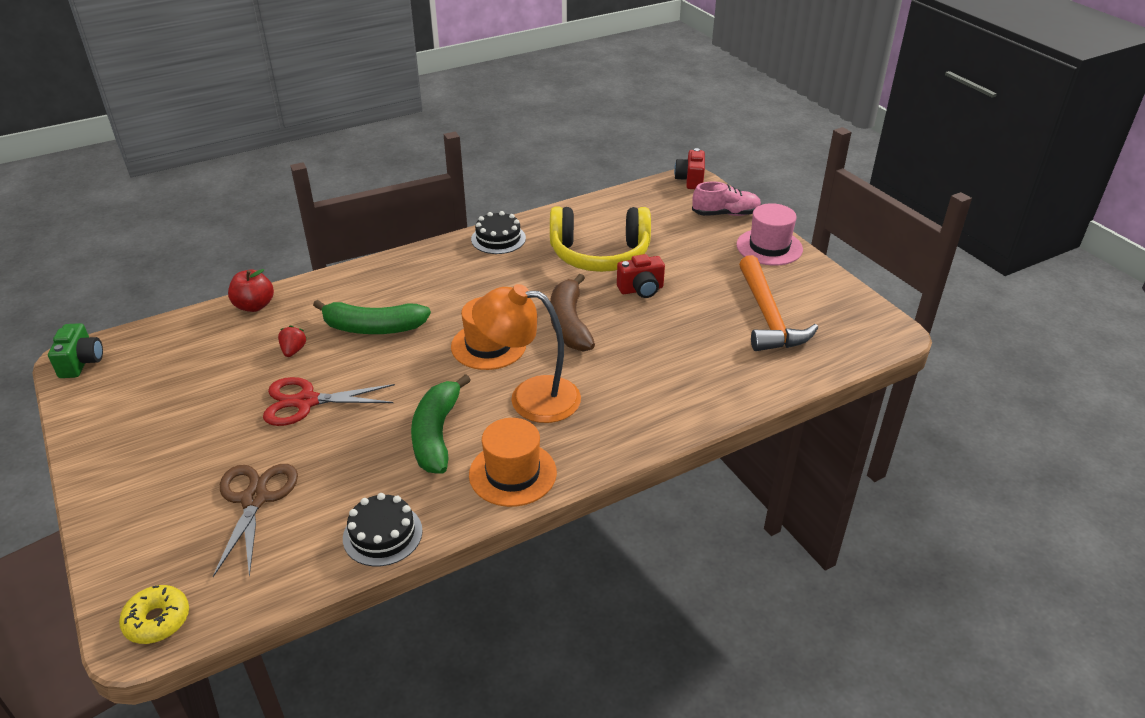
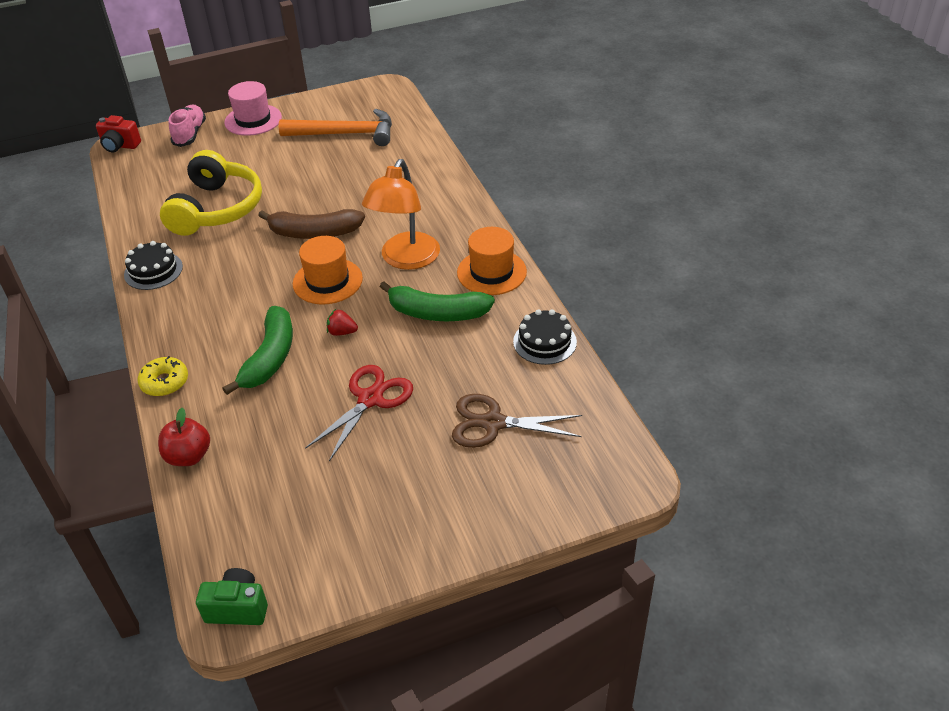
camera: 80 degrees left, 5 degrees up
(157, 620) = (621, 469): yellow donut -> yellow donut (165, 382)
(293, 350) = (285, 415): red strawberry -> red strawberry (342, 332)
(306, 402) = (370, 399): red scissors -> red scissors turned 150 degrees counterclockwise
(641, 290) = (282, 190): red camera -> none

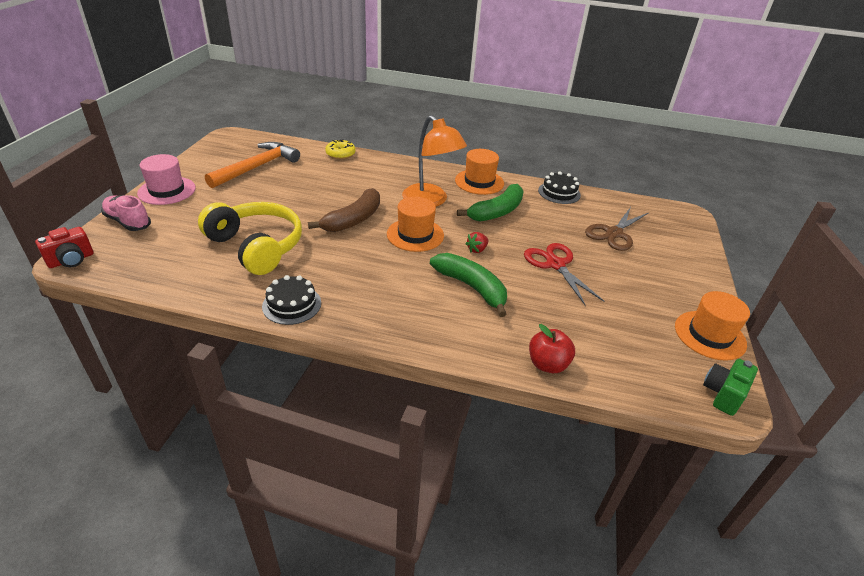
camera: 60 degrees left, 5 degrees down
(165, 382) = (447, 347): yellow donut -> yellow donut (340, 154)
(341, 572) = (709, 335): none -> orange hat

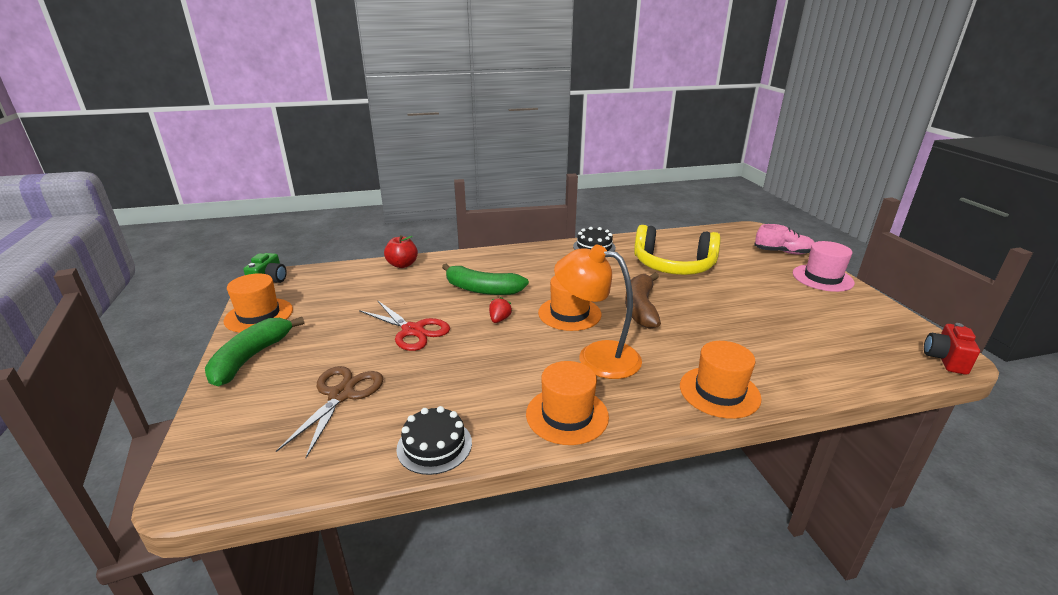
camera: 155 degrees right, 10 degrees down
(71, 260) = (753, 229): red camera -> red camera (945, 360)
(256, 167) = (823, 326): orange hammer -> none
(340, 154) = (794, 386): yellow donut -> none
(384, 164) = (719, 392): none -> orange hat
(497, 212) = (508, 371): green banana -> green banana (251, 358)

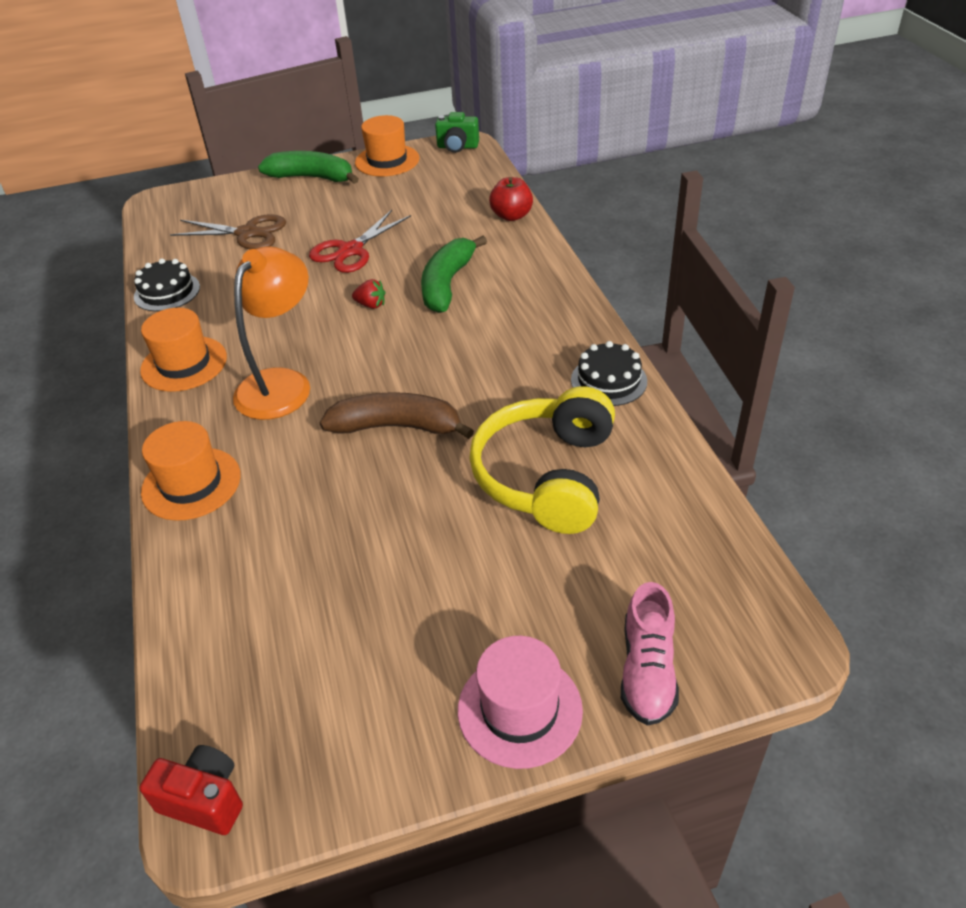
camera: 90 degrees right, 15 degrees up
(569, 313) = (382, 359): orange hat -> none

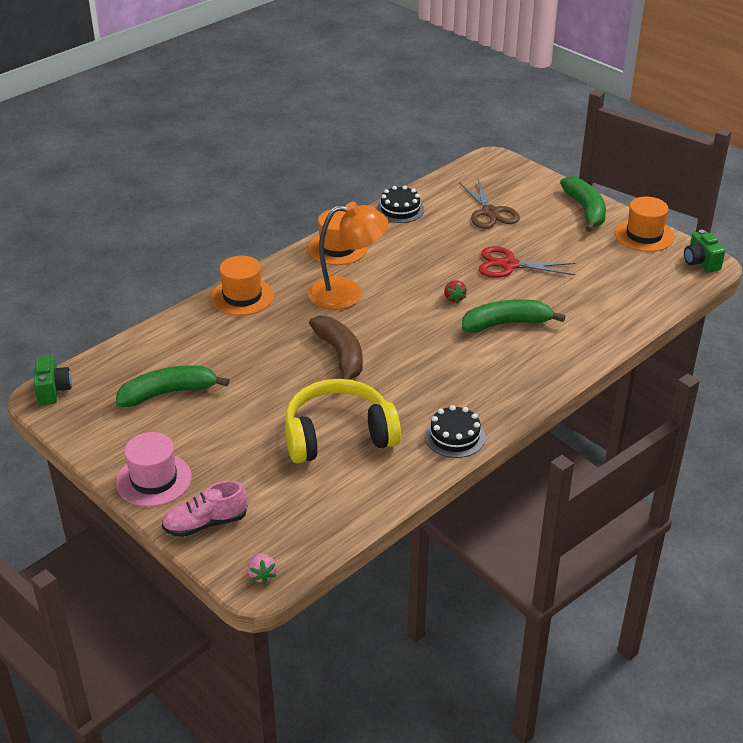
camera: 60 degrees right, 5 degrees down
(204, 800) = (53, 390): red camera -> green camera
(334, 633) = (168, 393): none -> green banana
(511, 216) = (623, 325): red apple -> none
(777, 635) = (262, 575): none -> pink strawberry

